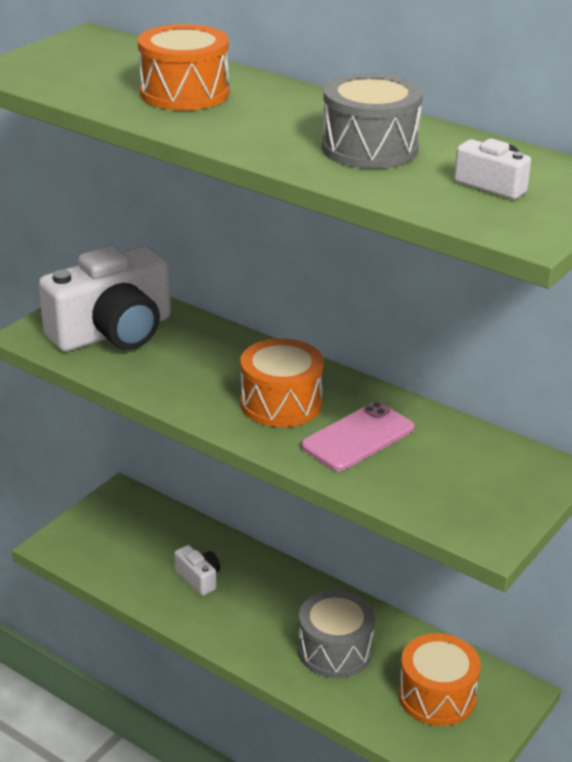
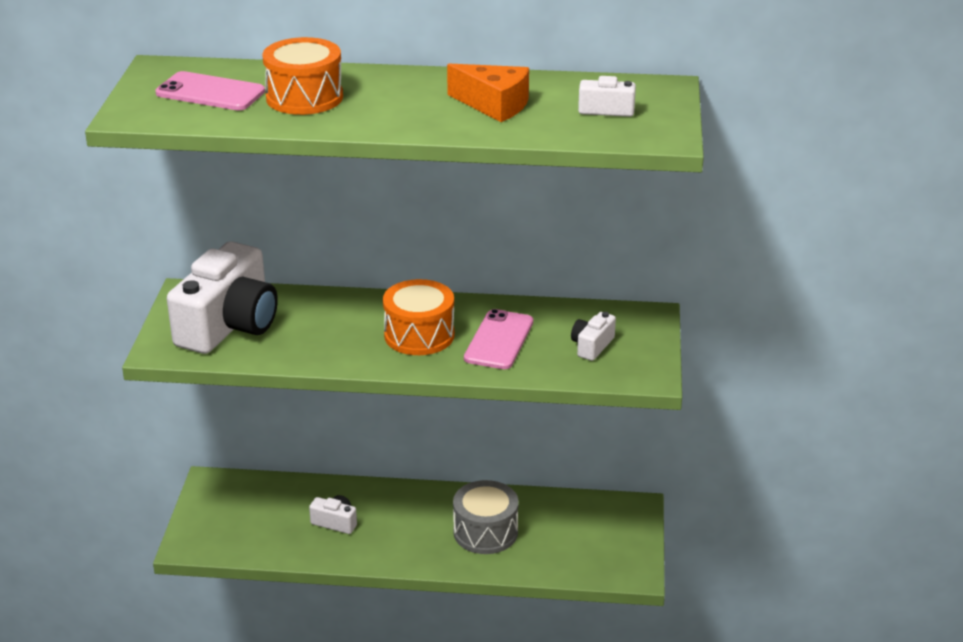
camera: 30 degrees left, 0 degrees up
(104, 68) = (210, 92): none -> pink phone
(369, 148) = (494, 105): grey drum -> orange cheese
(437, 696) = (584, 533): orange drum -> none
(454, 480) = (592, 346): none -> white camera

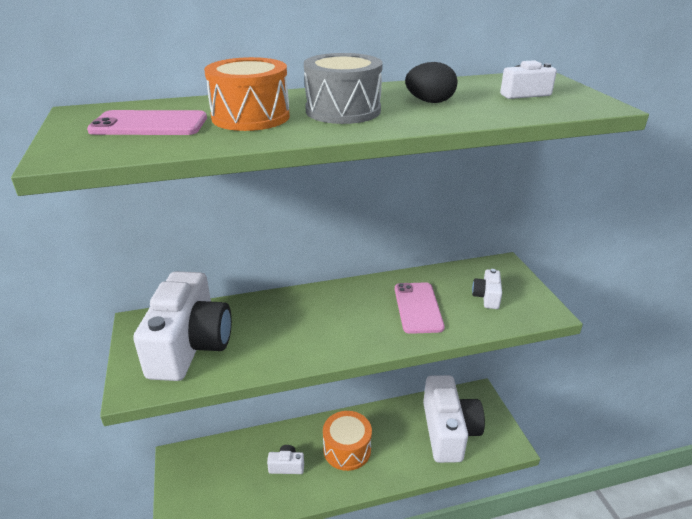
camera: 20 degrees left, 0 degrees up
(419, 335) = (355, 317): orange drum -> orange drum (347, 449)
(485, 532) = (396, 442): grey drum -> grey drum (343, 111)
(494, 105) = (430, 102): orange cheese -> black egg
(562, 537) = (448, 431): none -> white camera

